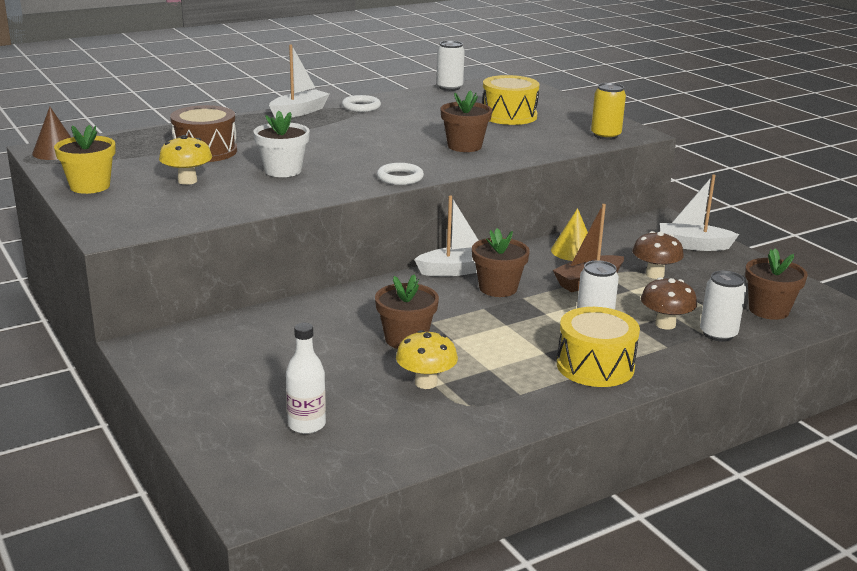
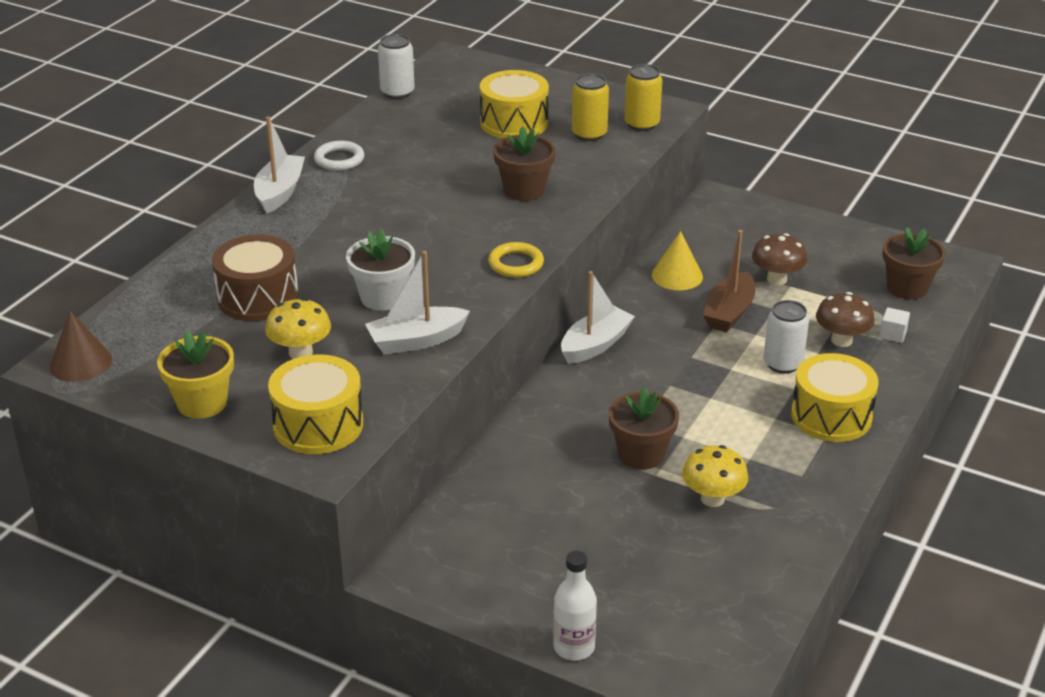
camera: 30 degrees left, 10 degrees up
(139, 215) = (318, 425): none -> yellow drum
(306, 425) = (663, 594): white bottle -> white bottle (574, 647)
(400, 178) = (516, 264): white ring -> yellow ring
(498, 288) = (657, 353): brown flower pot -> none
(556, 132) = (589, 134): none -> yellow can
(693, 245) = (775, 226): white boat -> white boat (416, 341)
(718, 334) = (893, 334): white can -> white cube

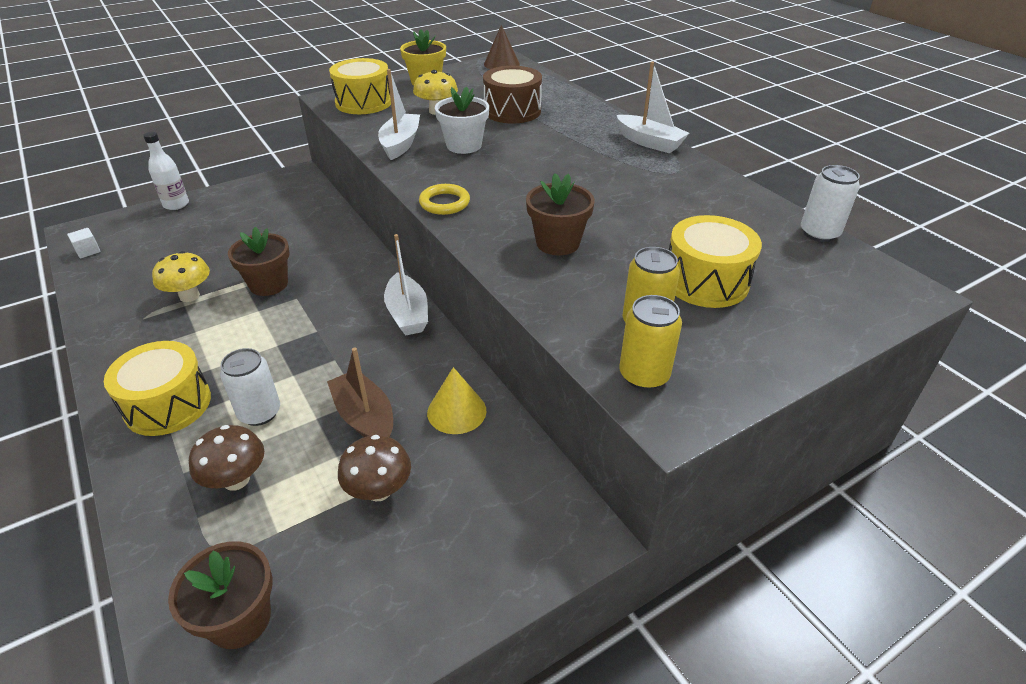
camera: 120 degrees right, 5 degrees up
(339, 159) = (687, 174): white ring -> none
(893, 334) = (193, 534): white cube -> white cube (88, 251)

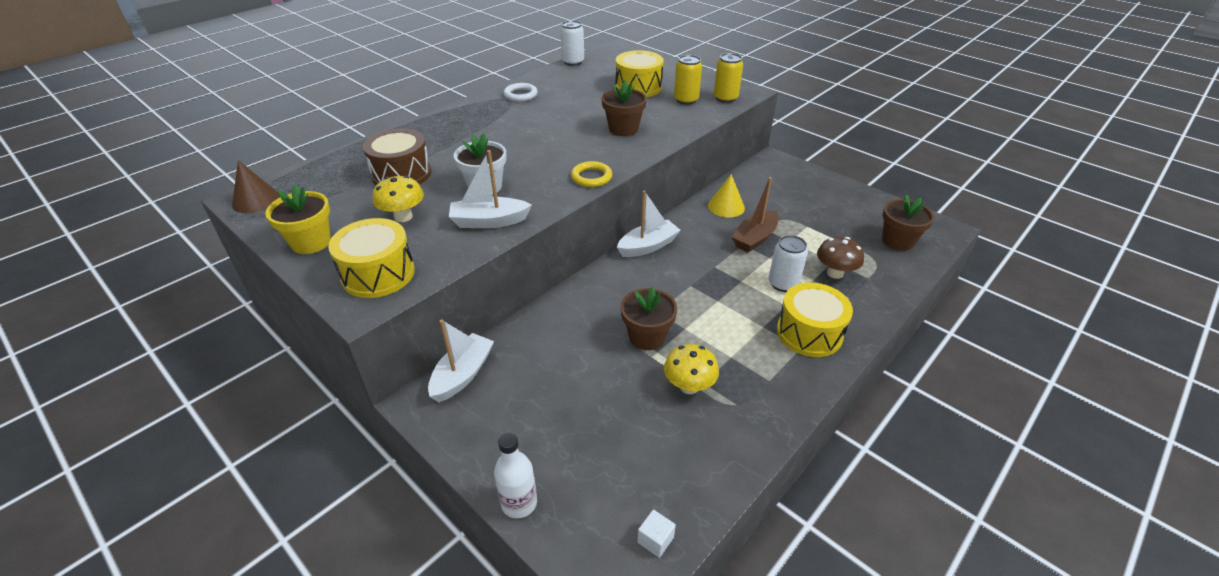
camera: 105 degrees left, 0 degrees up
(379, 490) = (798, 220): brown mushroom -> none
(649, 142) = (462, 110): white boat -> white boat (462, 375)
(689, 180) = (520, 95): none -> white ring

